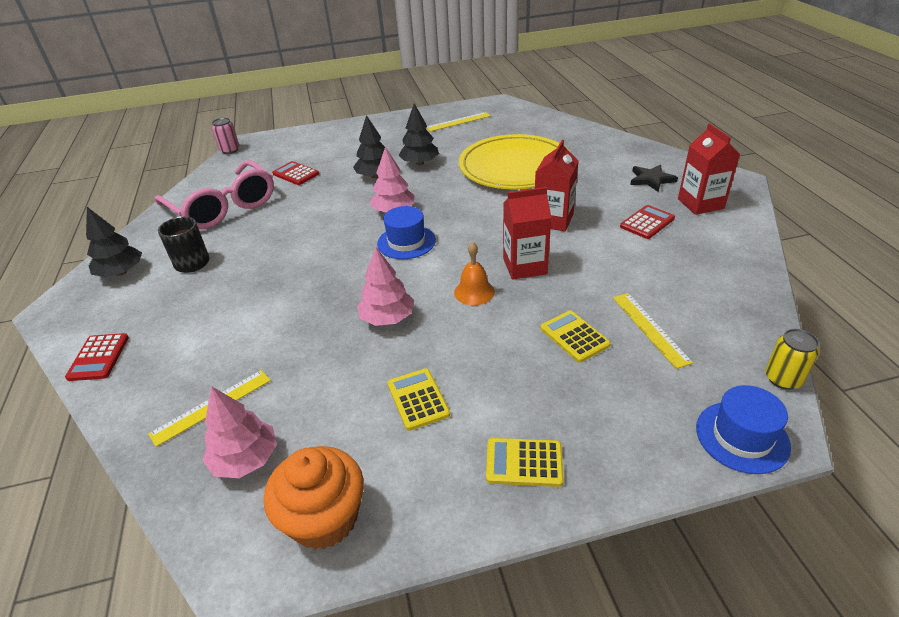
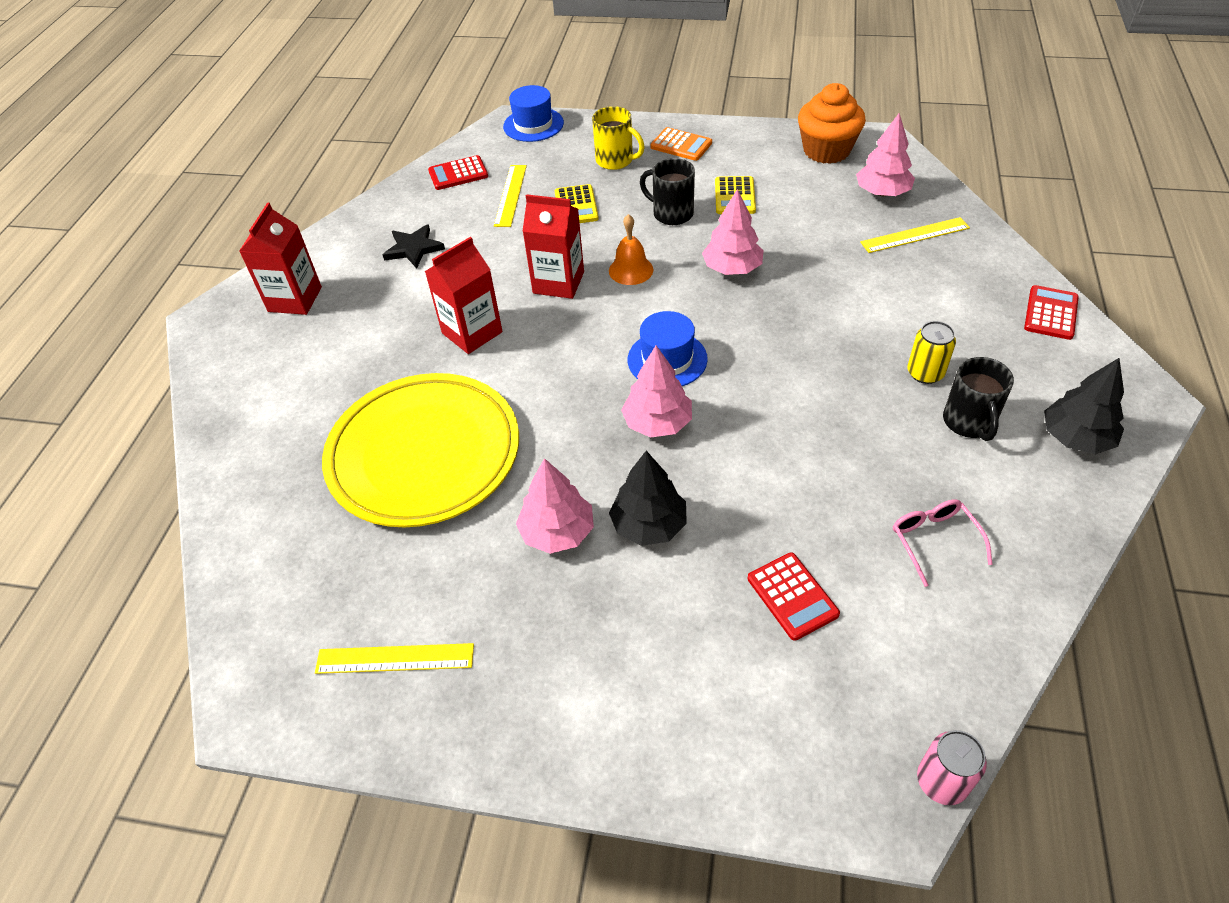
camera: 155 degrees left, 10 degrees up
(223, 207) = (934, 541): pink glasses -> pink glasses, size x0.44
(420, 163) = (557, 532): black tree -> pink tree
(473, 356) = (671, 214): none -> black mug
(524, 462) = (681, 145): yellow calculator -> orange calculator
(584, 409) = (615, 160): none -> yellow mug
(647, 223) = (380, 294): red calculator -> red calculator (458, 174)
(651, 179) = (290, 356): black star -> black star (413, 248)
(783, 378) = (464, 143): yellow can -> yellow can (925, 373)

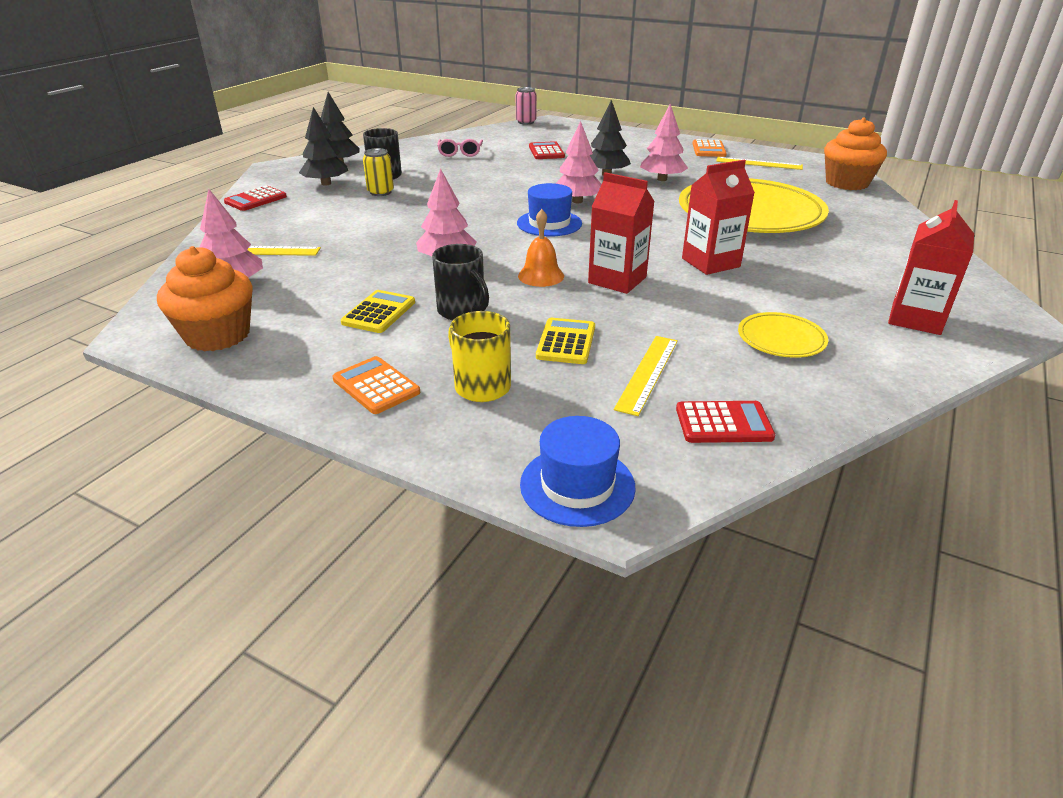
camera: 165 degrees left, 15 degrees down
(257, 607) = (847, 183): none -> orange cupcake
(413, 248) = (781, 339): black star -> yellow plate
(490, 711) = (708, 149): none -> orange calculator
(1019, 374) = (326, 183): none -> black tree

